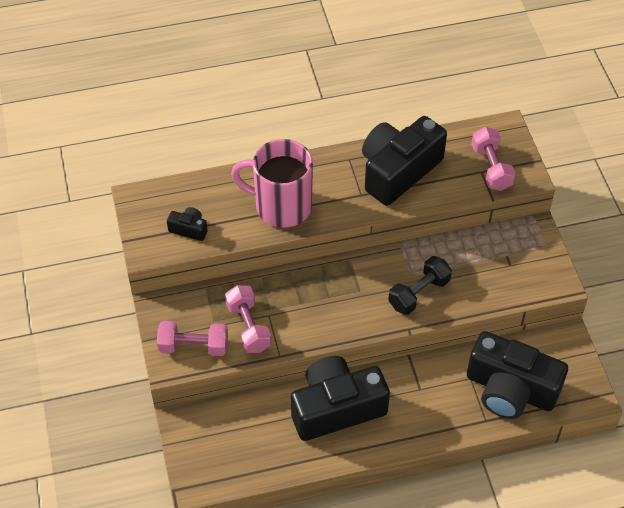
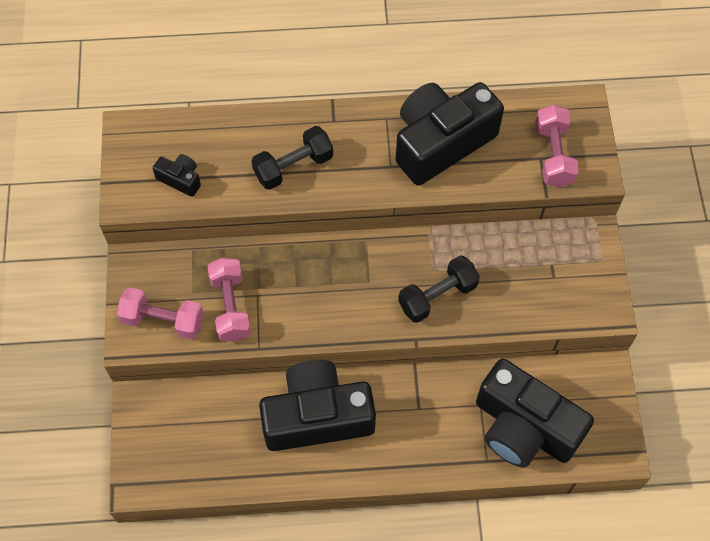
camera: 10 degrees right, 10 degrees up
(281, 206) = (293, 166): pink mug -> black dumbbell

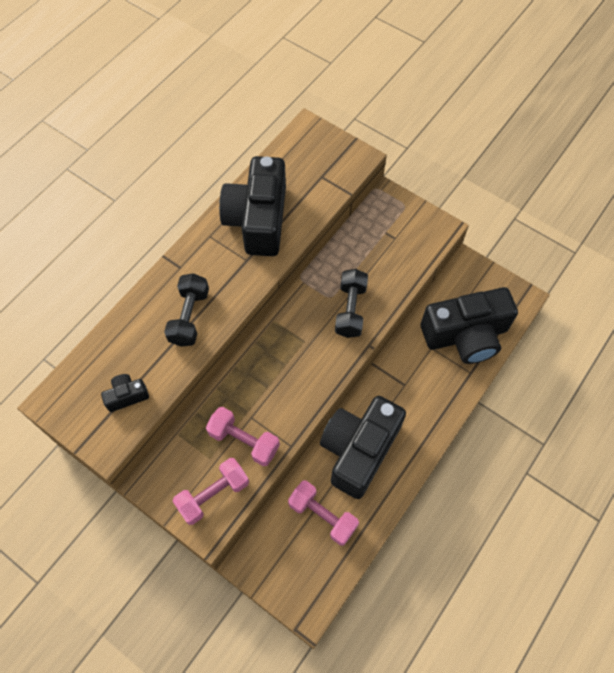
camera: 50 degrees left, 0 degrees up
(553, 155) = (326, 168): pink dumbbell -> pink dumbbell (322, 515)

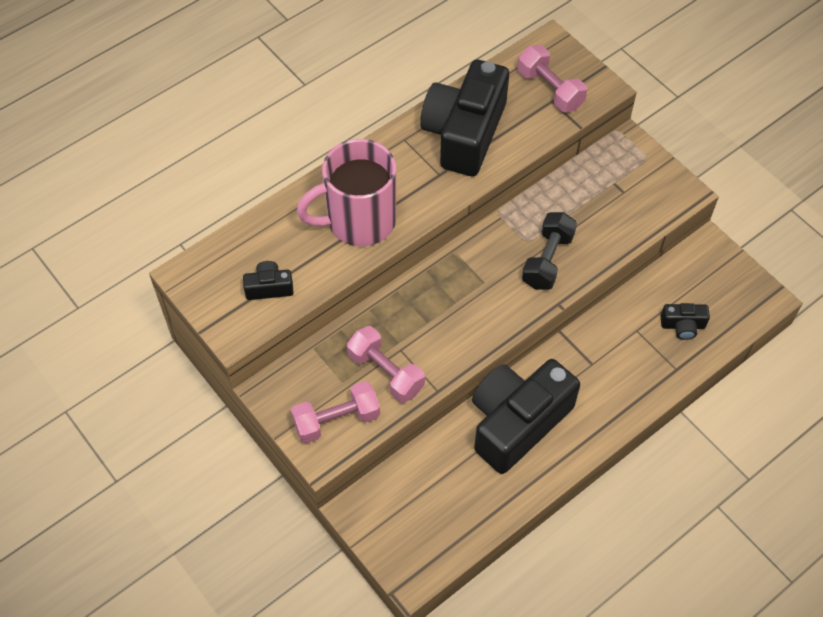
camera: 15 degrees right, 5 degrees down
(189, 317) = (359, 221): black dumbbell -> pink mug
(322, 515) = (455, 482): pink dumbbell -> pink dumbbell (550, 89)
(465, 335) = (682, 325): black camera -> black camera, size x0.42

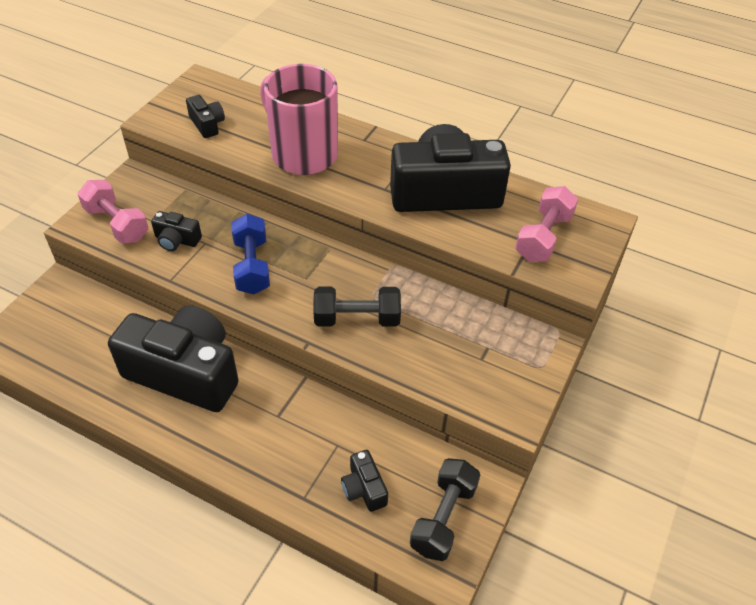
camera: 65 degrees right, 10 degrees down
(385, 372) = (177, 240): pink dumbbell -> black camera
(450, 319) = (252, 266): none -> blue dumbbell
(725, 284) = (443, 517): none -> black dumbbell

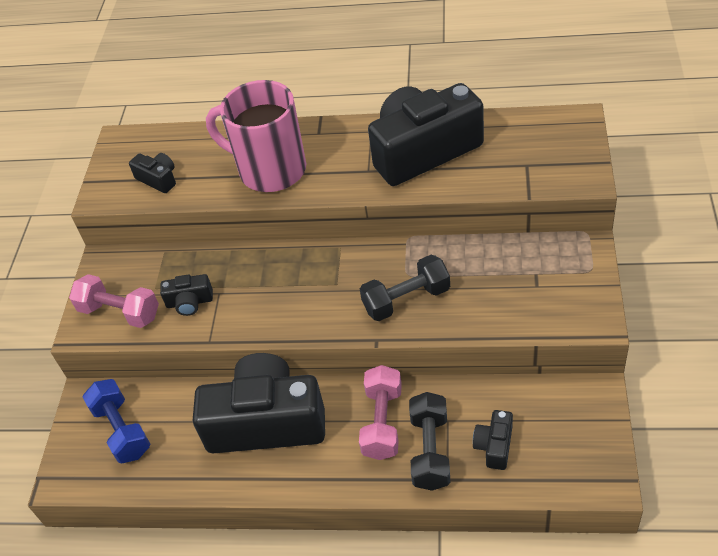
camera: 15 degrees left, 0 degrees up
(252, 266) = (278, 295): blue dumbbell -> blue dumbbell (122, 430)
(364, 488) = (494, 446): black camera -> black camera turned 60 degrees clockwise
(443, 517) = (577, 437): black dumbbell -> black dumbbell (430, 451)
(543, 237) = (535, 155): pink dumbbell -> pink dumbbell (382, 422)

